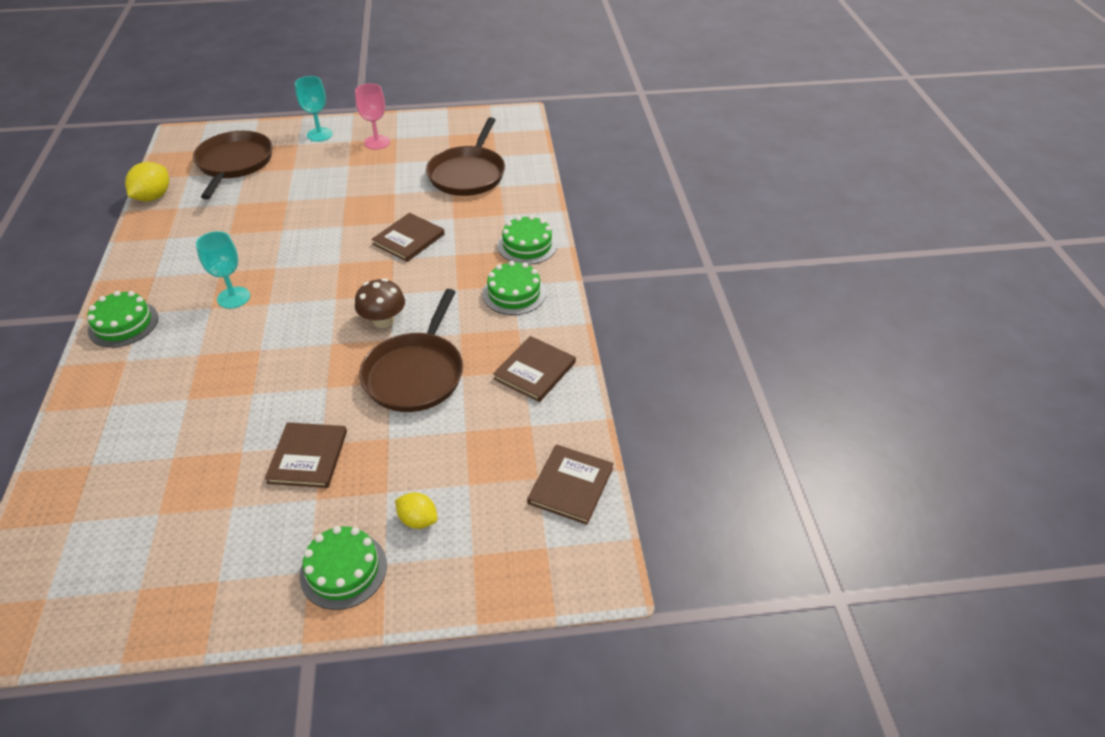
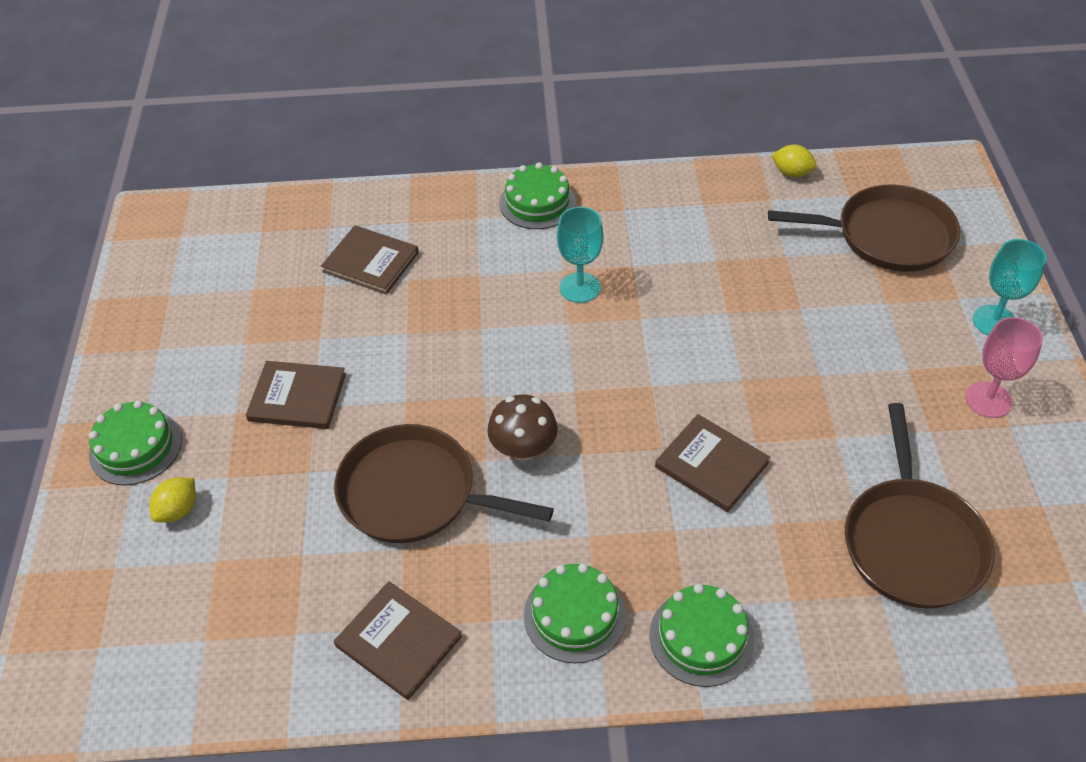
camera: 95 degrees right, 5 degrees up
(153, 197) = (792, 173): yellow lemon -> yellow lemon, size x0.64
(468, 174) = (912, 541): brown pan -> brown pan turned 105 degrees counterclockwise
(570, 485) = (180, 680): brown book -> brown book (371, 262)

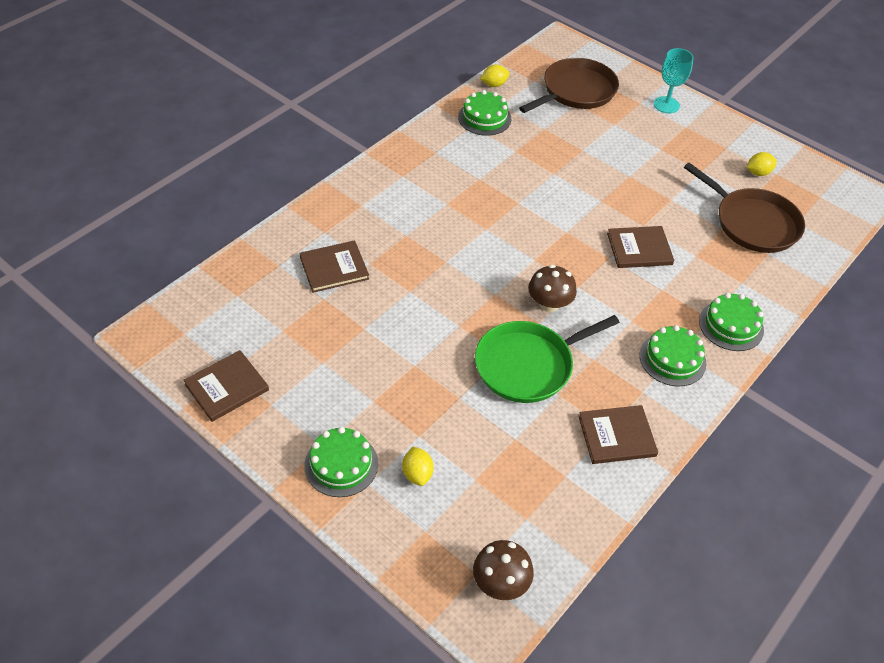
camera: 50 degrees left, 0 degrees up
(103, 676) = (500, 583): none -> brown mushroom
(297, 397) = (397, 367): brown book -> brown book (227, 387)
(415, 493) = (528, 365): brown pan -> green pan
(537, 202) = (384, 176): green cake -> green cake (484, 118)
(580, 287) = (468, 207): turquoise goblet -> none
(988, 400) = (706, 142): pink goblet -> none
(1013, 486) = (758, 173): none -> yellow lemon

